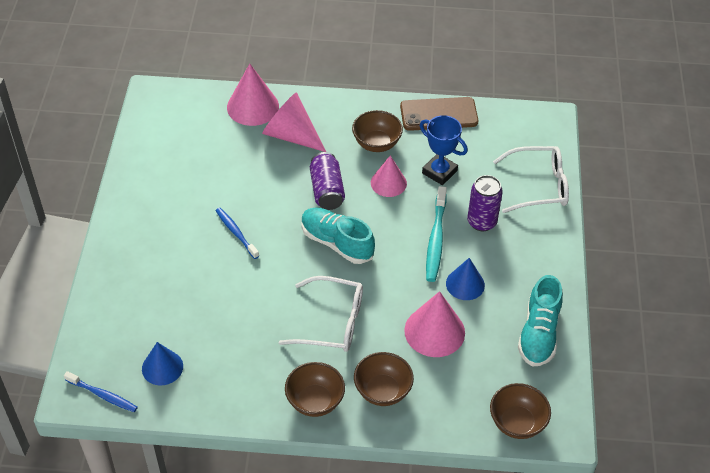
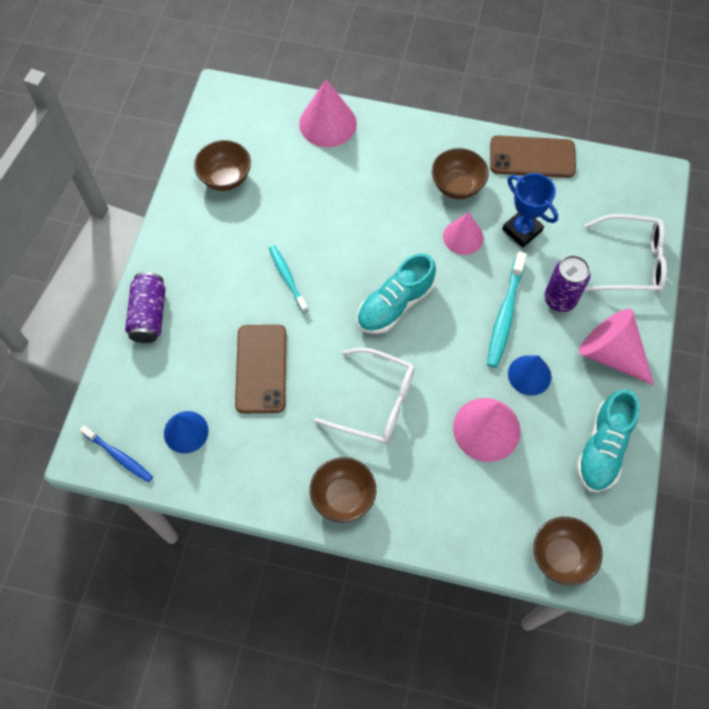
camera: 10 degrees right, 15 degrees up
(223, 308) = (261, 368): none -> brown phone
(236, 233) = (287, 278): blue toothbrush -> turquoise toothbrush
(291, 135) = (364, 164): pink cone -> pink cone (611, 354)
(326, 190) = (393, 238): purple can -> purple can (149, 315)
(336, 243) = (395, 304): turquoise shoe -> turquoise shoe turned 90 degrees counterclockwise
(382, 391) = (418, 495): brown bowl -> brown bowl (225, 178)

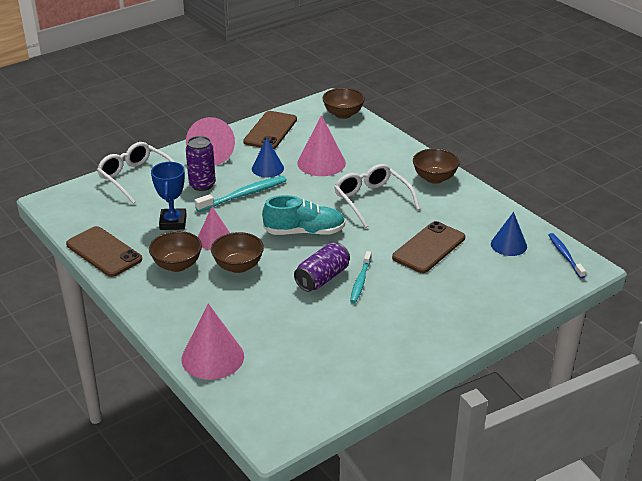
camera: 140 degrees left, 30 degrees down
(149, 315) = (485, 314): purple can -> purple can (322, 278)
(225, 178) = (340, 367): brown bowl -> brown bowl (238, 266)
(602, 448) = (270, 131): turquoise shoe -> brown phone

